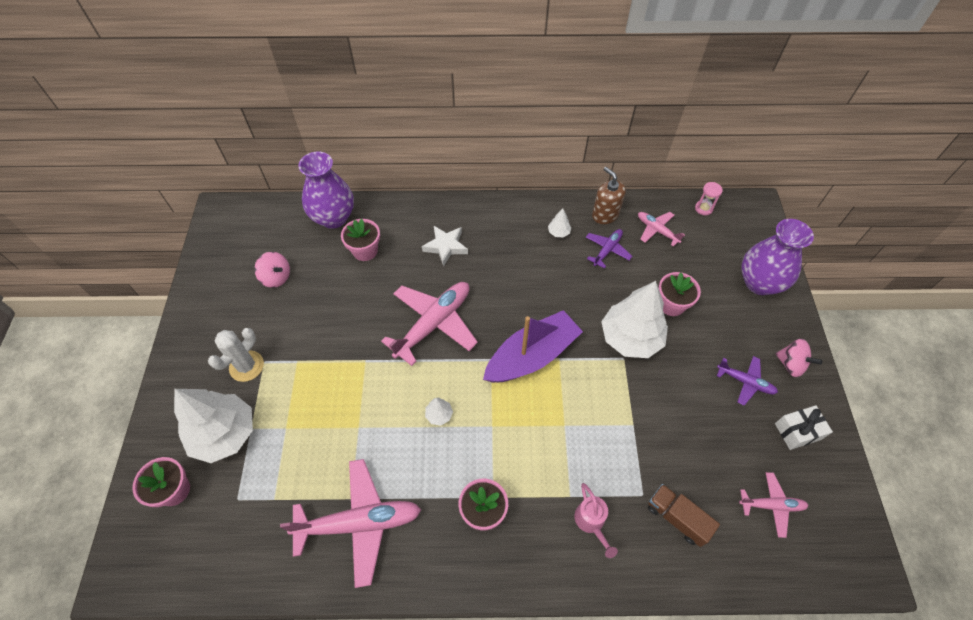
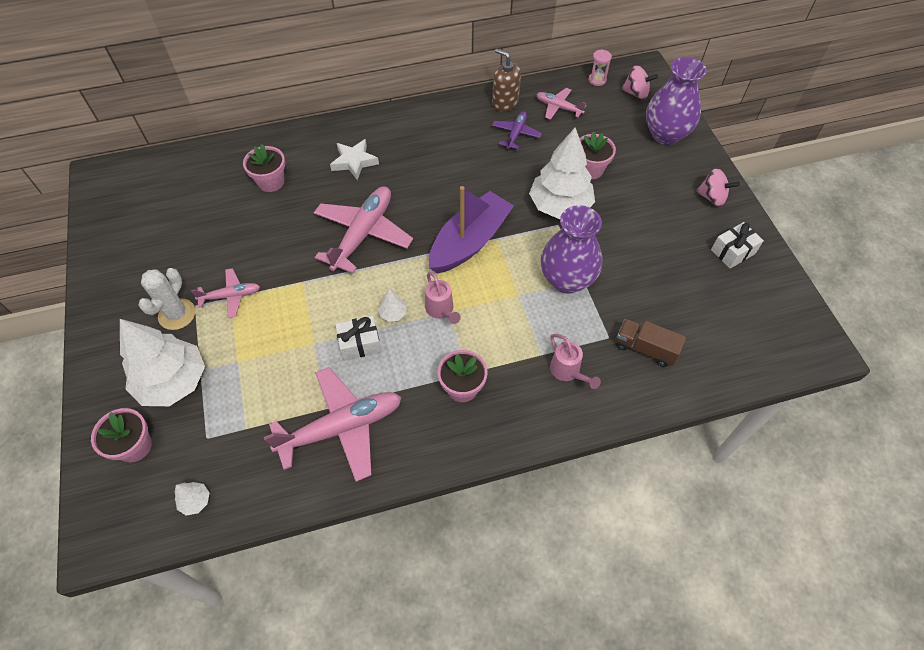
camera: 15 degrees left, 0 degrees up
(276, 277) = (183, 225): pink spinning top -> pink spinning top (636, 93)
(333, 217) = (227, 157): purple vase -> purple vase (567, 279)
(400, 438) = (360, 344): none -> white gift
(485, 423) = (441, 310): none -> pink watering can
(558, 232) = (464, 127): white tree -> white tree (195, 501)
(745, 382) = (675, 221): purple plane -> none
(771, 505) = (726, 318): pink plane -> pink plane (231, 296)

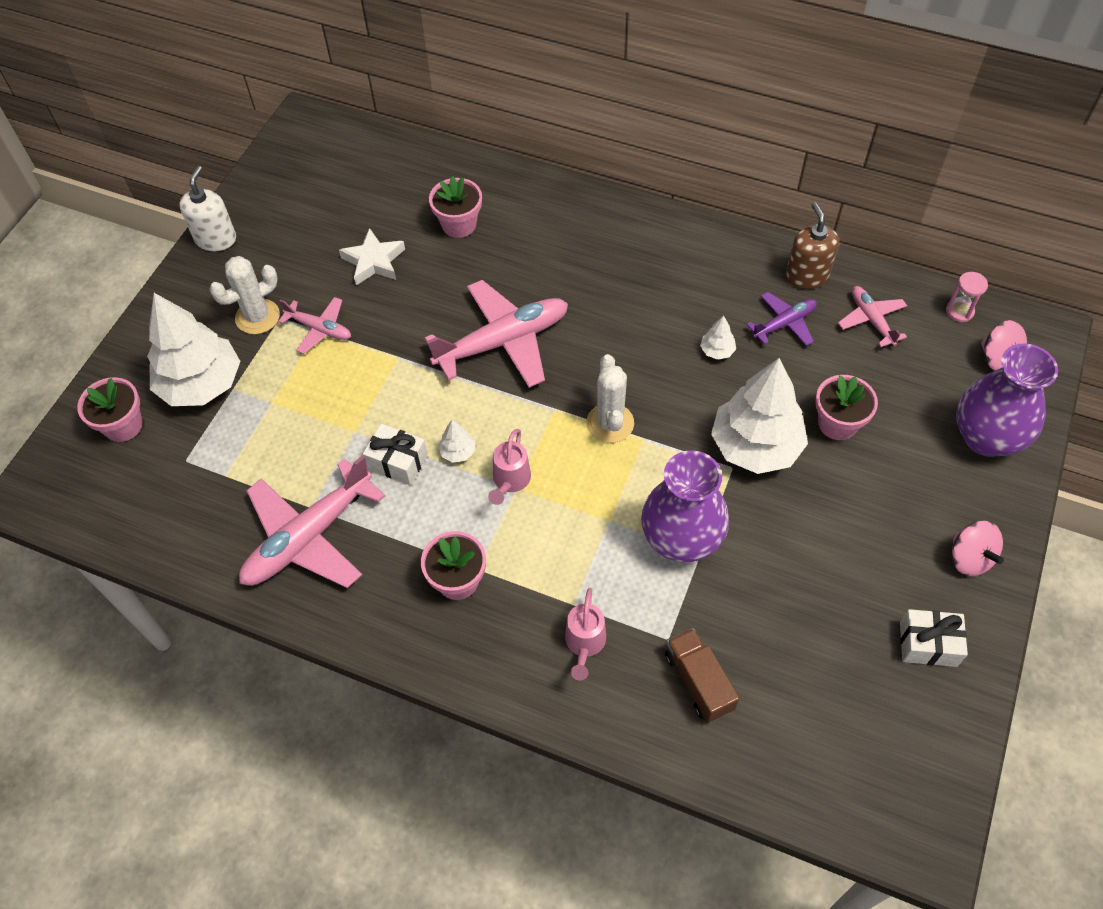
camera: 40 degrees right, 0 degrees up
(97, 283) = (216, 239): none -> white soap dispenser
(195, 501) = (130, 515): white tree -> white tree (717, 351)
(342, 427) = (308, 537): pink plane -> pink plane turned 120 degrees clockwise
(354, 162) = (565, 251): white star -> white star (373, 261)
(469, 242) = (610, 423): purple boat -> white cactus

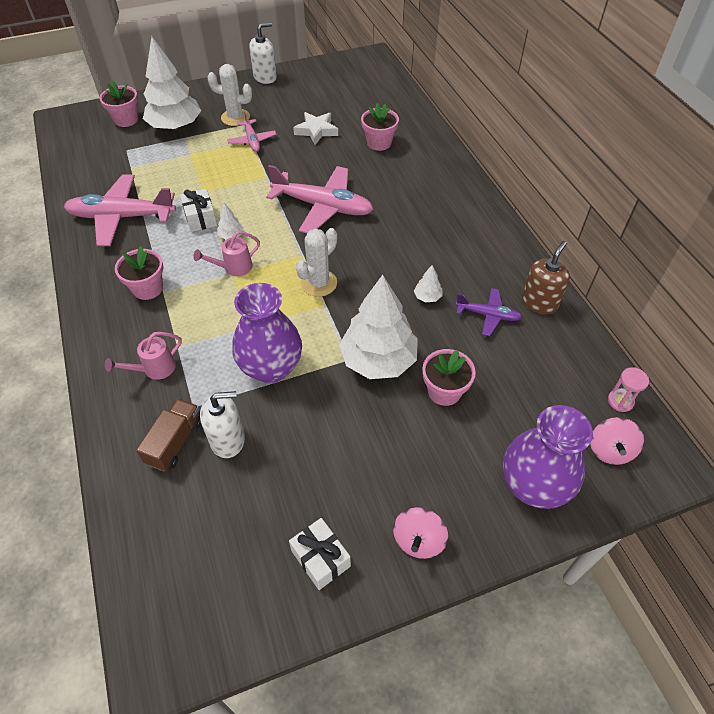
camera: 45 degrees right, 5 degrees down
(737, 634) = (228, 440): none -> white soap dispenser
(871, 320) = (548, 357): pink plane -> none

